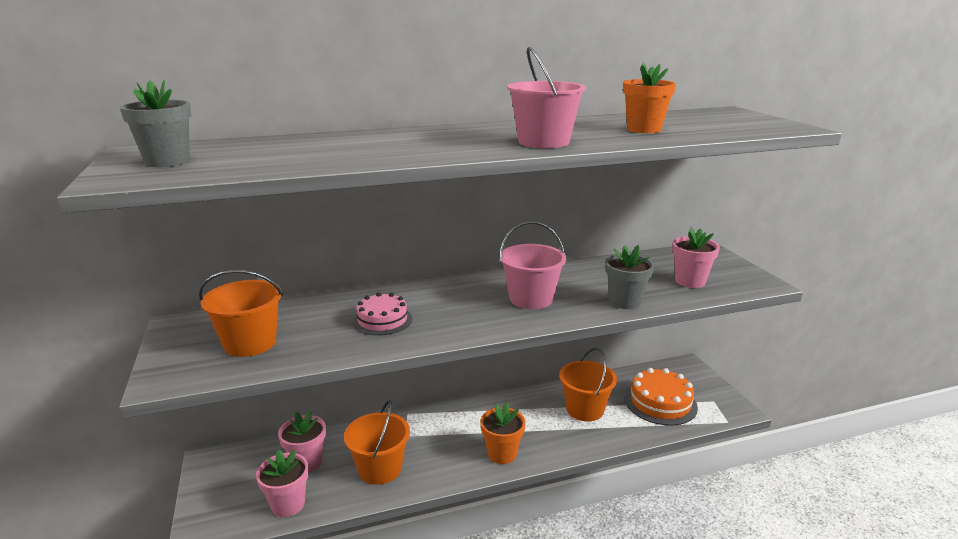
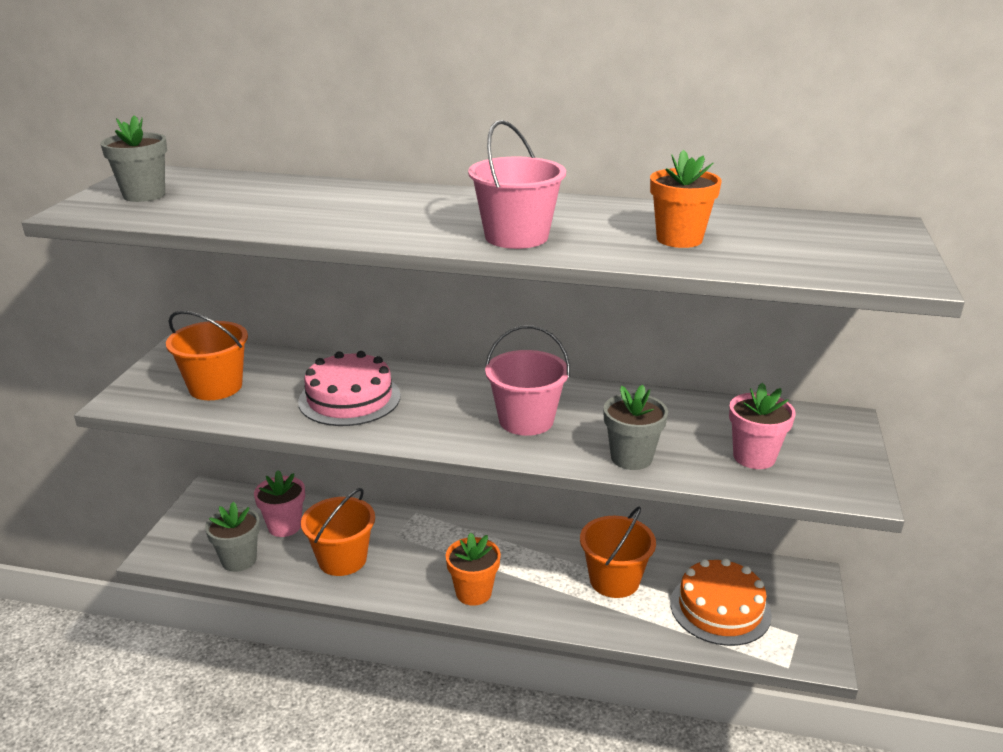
camera: 30 degrees right, 5 degrees up
(288, 504) = (239, 560): pink flower pot -> grey flower pot
(382, 320) = (349, 398): pink cake -> pink cake, size x1.51

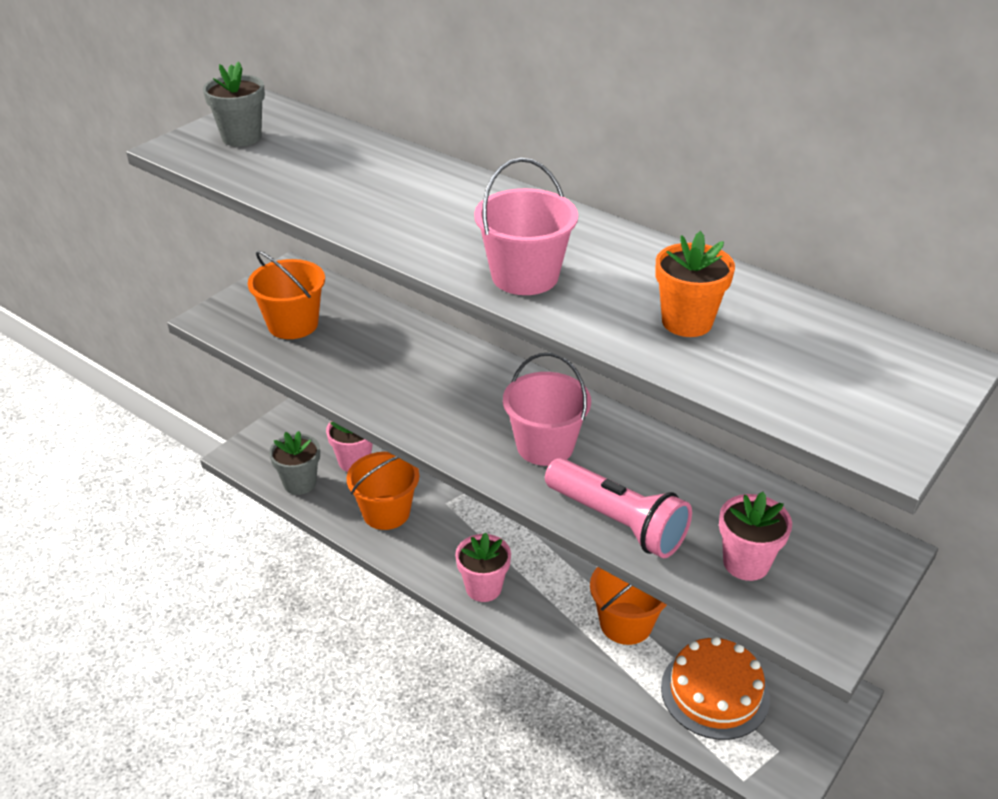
camera: 25 degrees right, 10 degrees up
(349, 398) = (399, 371): pink cake -> none
(473, 592) = (483, 588): orange flower pot -> pink flower pot
(631, 458) = (617, 522): grey flower pot -> pink flashlight

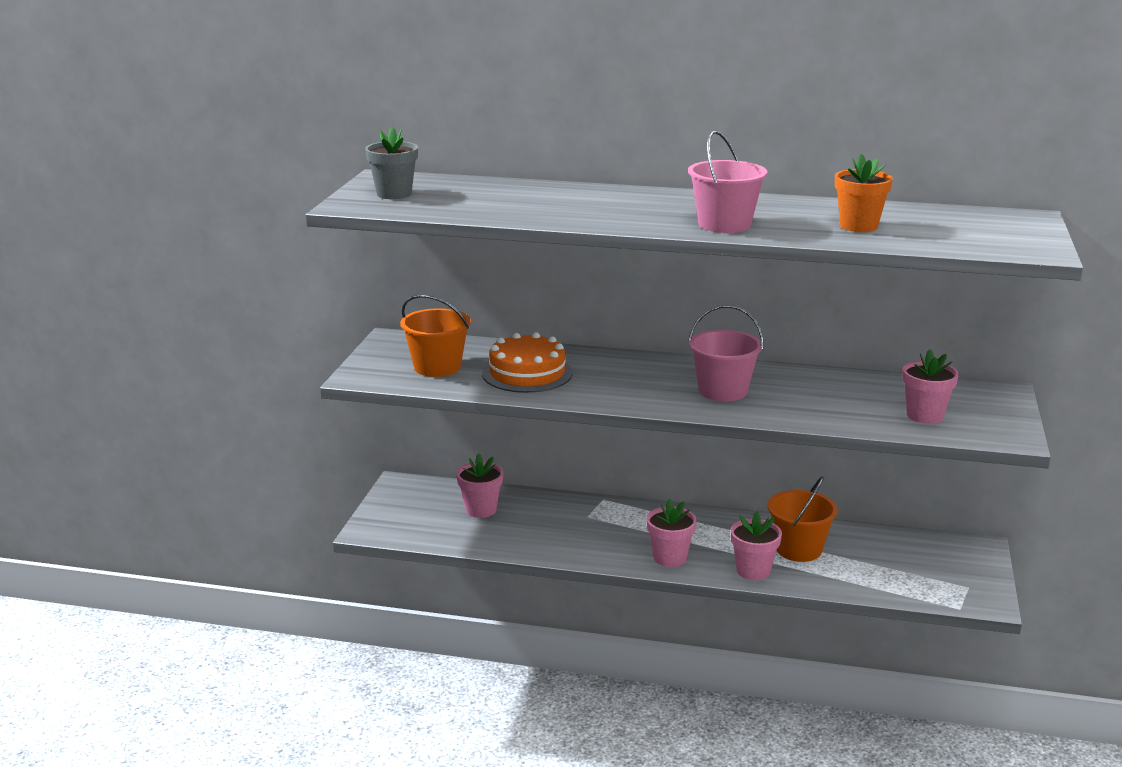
camera: 25 degrees left, 15 degrees down
(300, 483) = (445, 534): grey flower pot -> none
(386, 512) = (542, 534): orange bucket -> none
(554, 637) = (753, 571): none -> pink flower pot
(617, 522) = (819, 416): pink flashlight -> none
(715, 692) = (897, 569): orange cake -> orange cake (527, 373)

